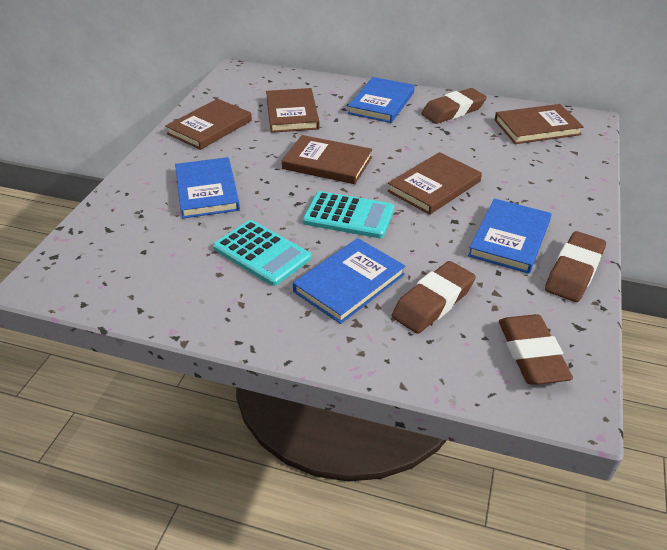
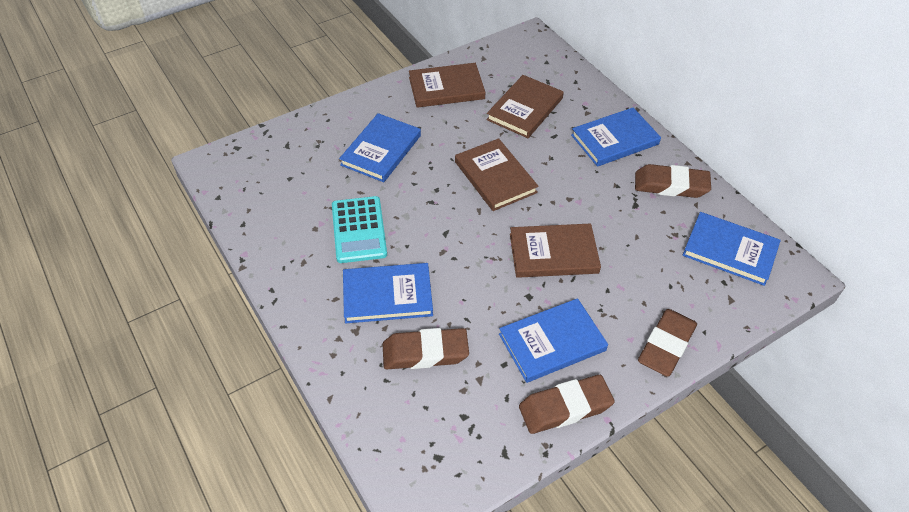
camera: 40 degrees right, 10 degrees up
(348, 216) = (454, 237): turquoise calculator -> none
(531, 354) = (441, 445): brown eraser -> brown eraser (666, 345)
(537, 127) = (730, 251): brown book -> blue book

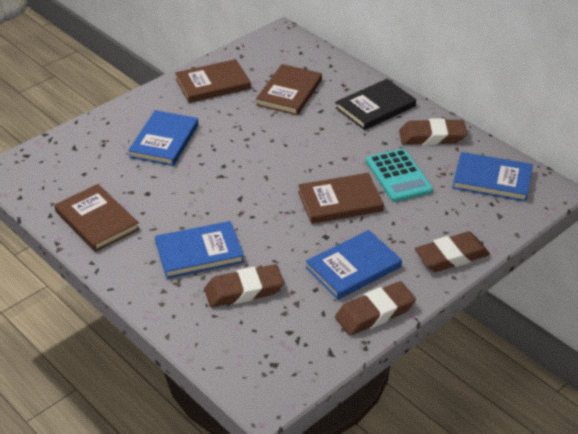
camera: 10 degrees left, 10 degrees down
(359, 230) = (160, 206): turquoise calculator -> turquoise calculator (398, 176)
(495, 177) = (275, 149): brown book -> brown book (97, 220)
(614, 139) = (375, 107): blue book -> black book
(666, 345) = (451, 256): brown eraser -> brown eraser turned 45 degrees clockwise

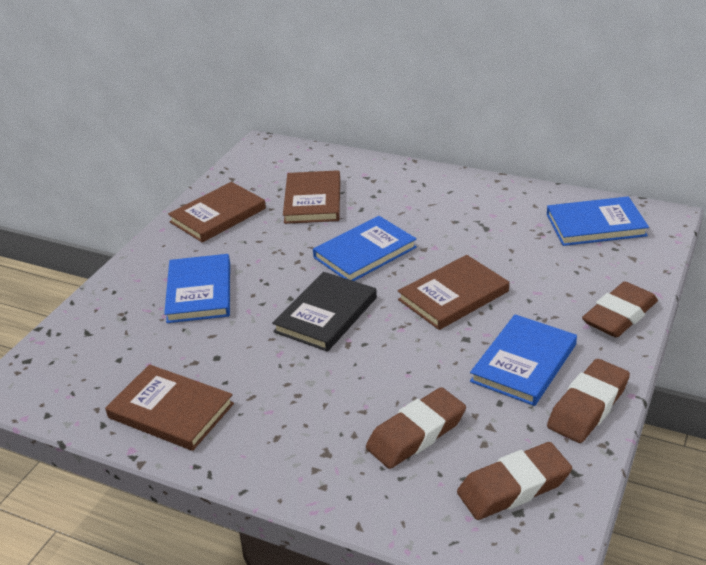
camera: 20 degrees left, 5 degrees down
(199, 252) = (329, 406): blue book -> blue book (365, 252)
(375, 107) = (418, 189): black book -> black book (326, 314)
(398, 176) = (496, 250): turquoise calculator -> none
(432, 137) = (500, 201): brown eraser -> brown eraser (514, 487)

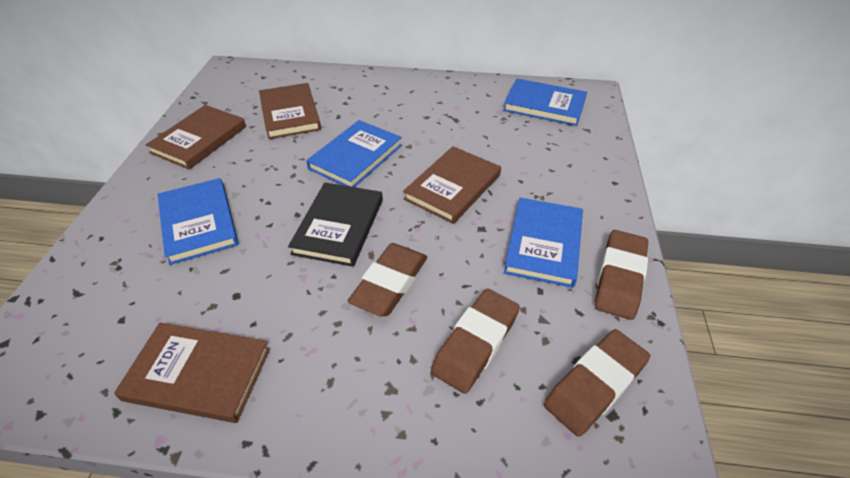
camera: 20 degrees left, 10 degrees up
(595, 225) = (544, 105): blue book -> blue book turned 45 degrees clockwise
(619, 315) = (602, 183): brown eraser -> brown eraser (390, 283)

